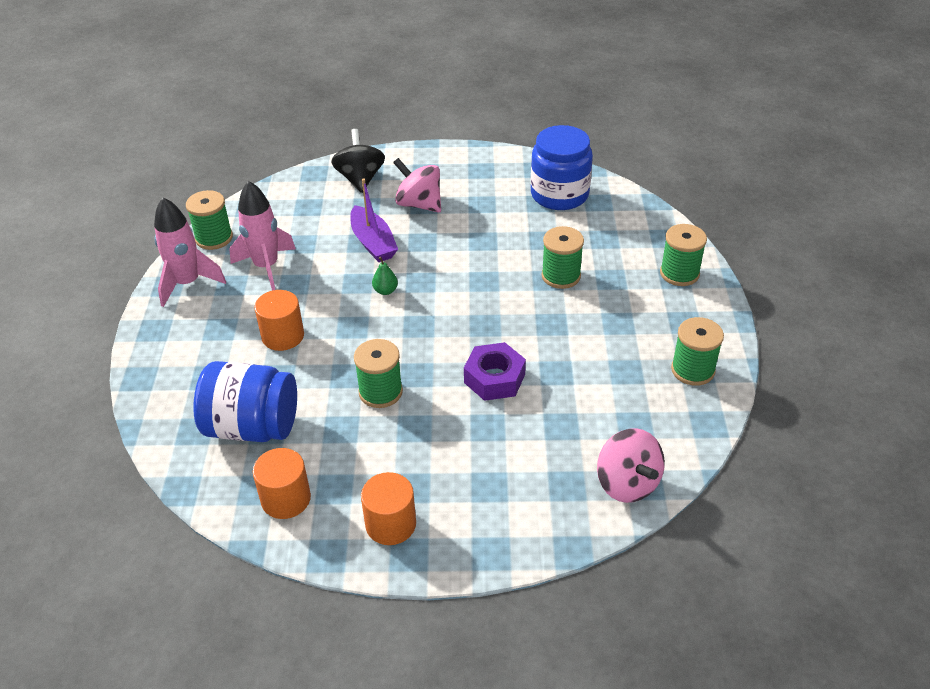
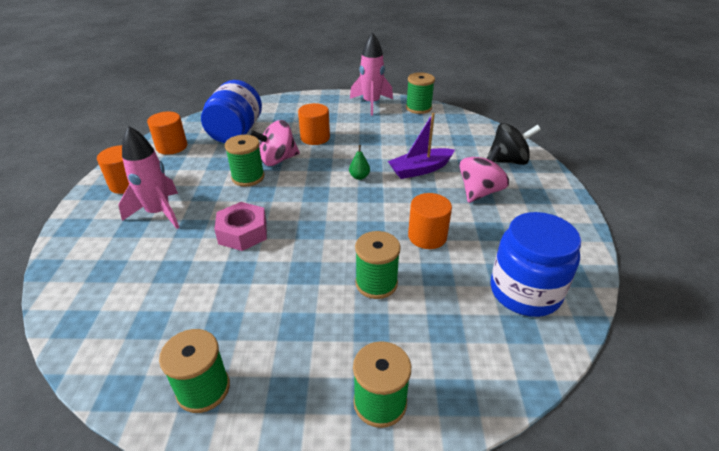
camera: 90 degrees right, 5 degrees down
(266, 267) = (388, 128): pink rocket -> pink rocket (159, 213)
(493, 243) = (427, 236): none -> orange cylinder
(494, 378) = (243, 233): purple nut -> pink nut
(627, 483) = (83, 310): pink spinning top -> pink spinning top (277, 160)

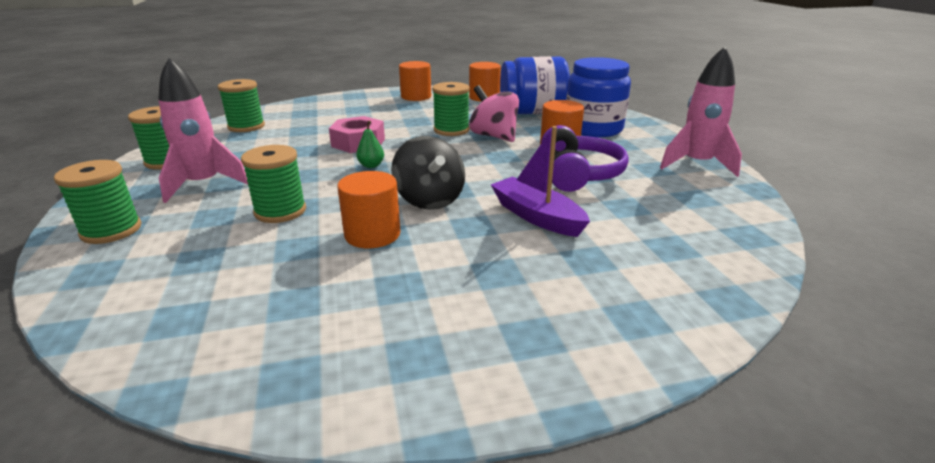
camera: 75 degrees right, 10 degrees down
(159, 213) = (379, 112): pink rocket -> pink rocket (204, 185)
(359, 177) = (488, 179): green pear -> green pear (371, 165)
(366, 142) = (578, 174): none -> purple headphones
(418, 108) = (735, 199): green spool -> green spool (246, 126)
(479, 192) = (505, 271): pink spinning top -> none
(508, 161) = (639, 300): black spinning top -> black spinning top (429, 200)
(525, 291) = (251, 322): blue jar -> blue jar (593, 129)

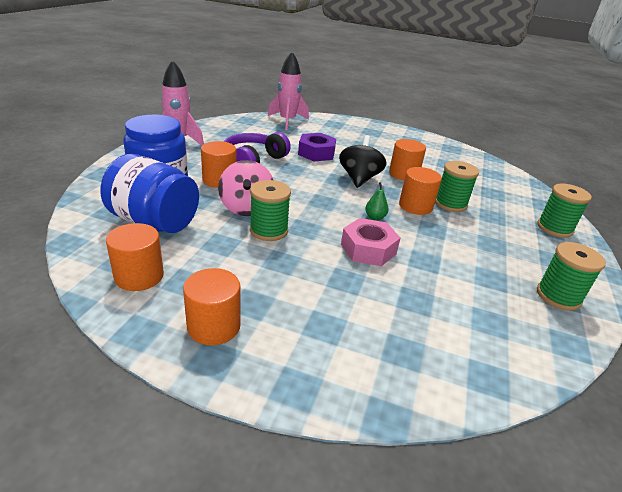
camera: 150 degrees left, 5 degrees up
(204, 185) = (509, 248): pink rocket -> pink rocket (287, 121)
(246, 126) = (488, 342): green spool -> none
(330, 192) = (415, 206): none -> orange cylinder
(536, 216) = (316, 153): purple boat -> purple nut

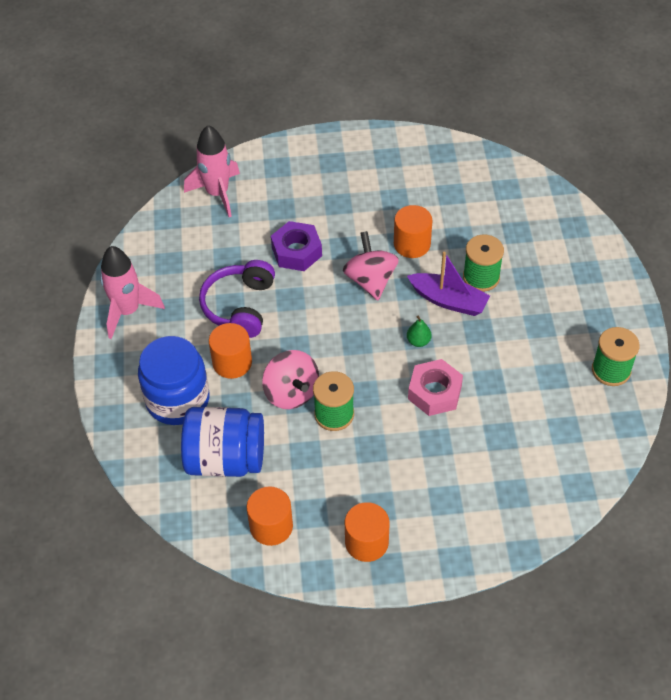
camera: 20 degrees left, 20 degrees up
(359, 179) = (370, 280): black spinning top -> pink spinning top
(415, 206) = (448, 300): orange cylinder -> purple boat
(554, 228) = (591, 267): green spool -> none

